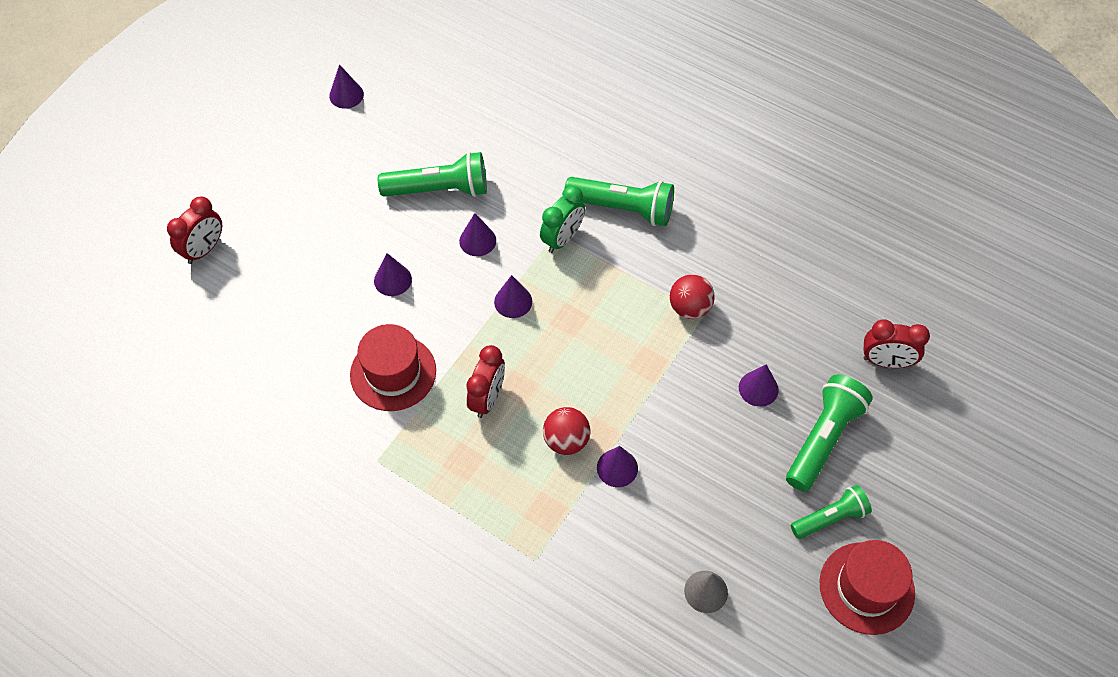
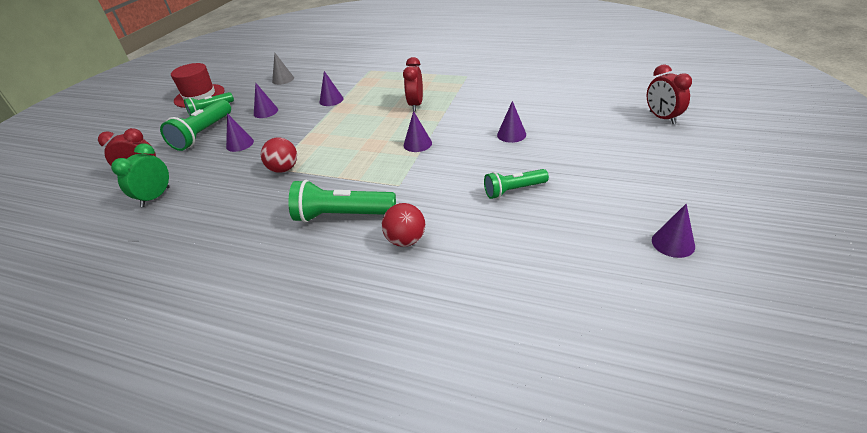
camera: 170 degrees right, 20 degrees down
(204, 249) = (662, 118): red clock -> red clock turned 45 degrees counterclockwise
(393, 373) = (480, 101): red hat -> none
(439, 190) = (513, 190): green flashlight -> green flashlight, size x0.64
(477, 240) = (461, 167): purple cone -> purple cone (266, 112)
(562, 239) = (391, 184): green clock -> green clock (155, 197)
(566, 441) = (363, 102): red ball -> red ball (406, 240)

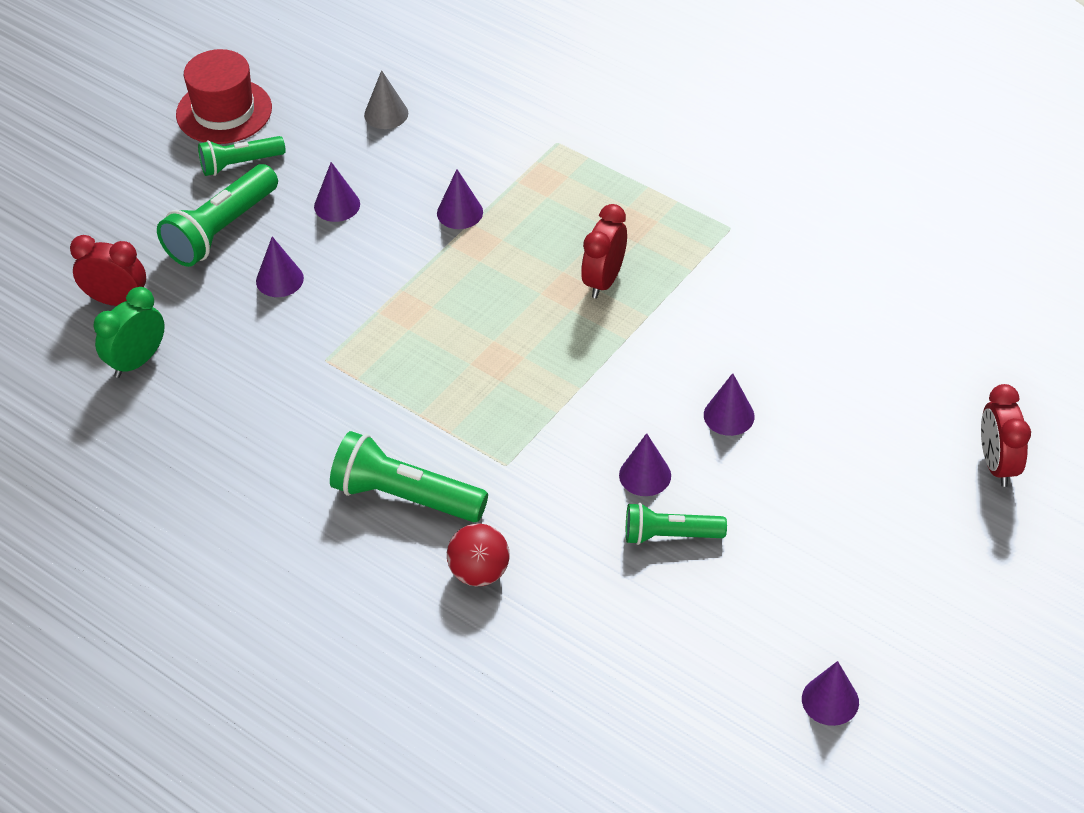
camera: 15 degrees right, 10 degrees up
(284, 169) = (340, 367): red ball -> none
(417, 144) = (568, 383): purple cone -> purple cone (645, 475)

